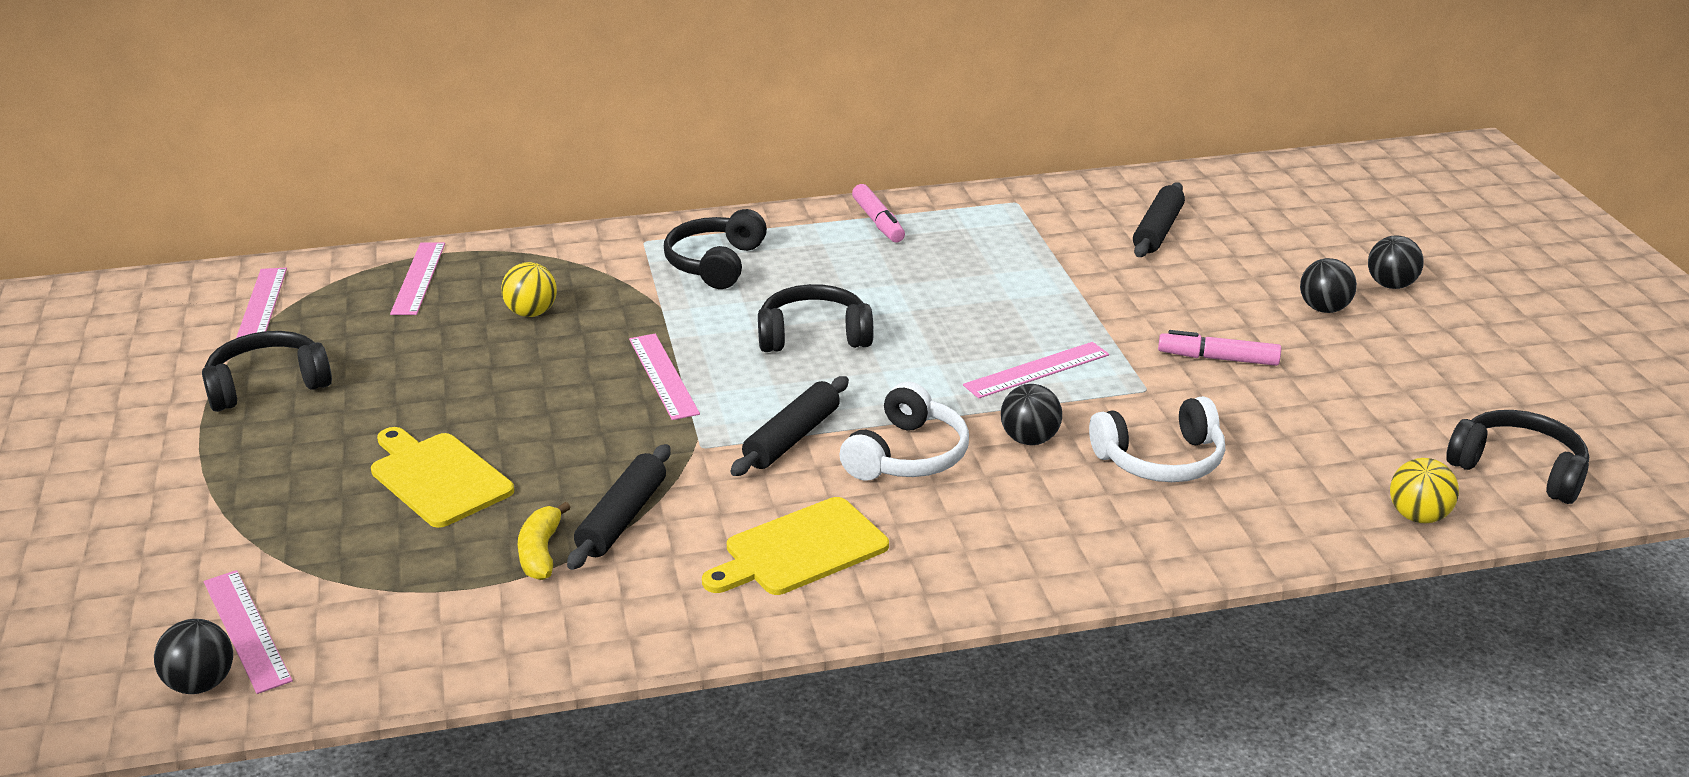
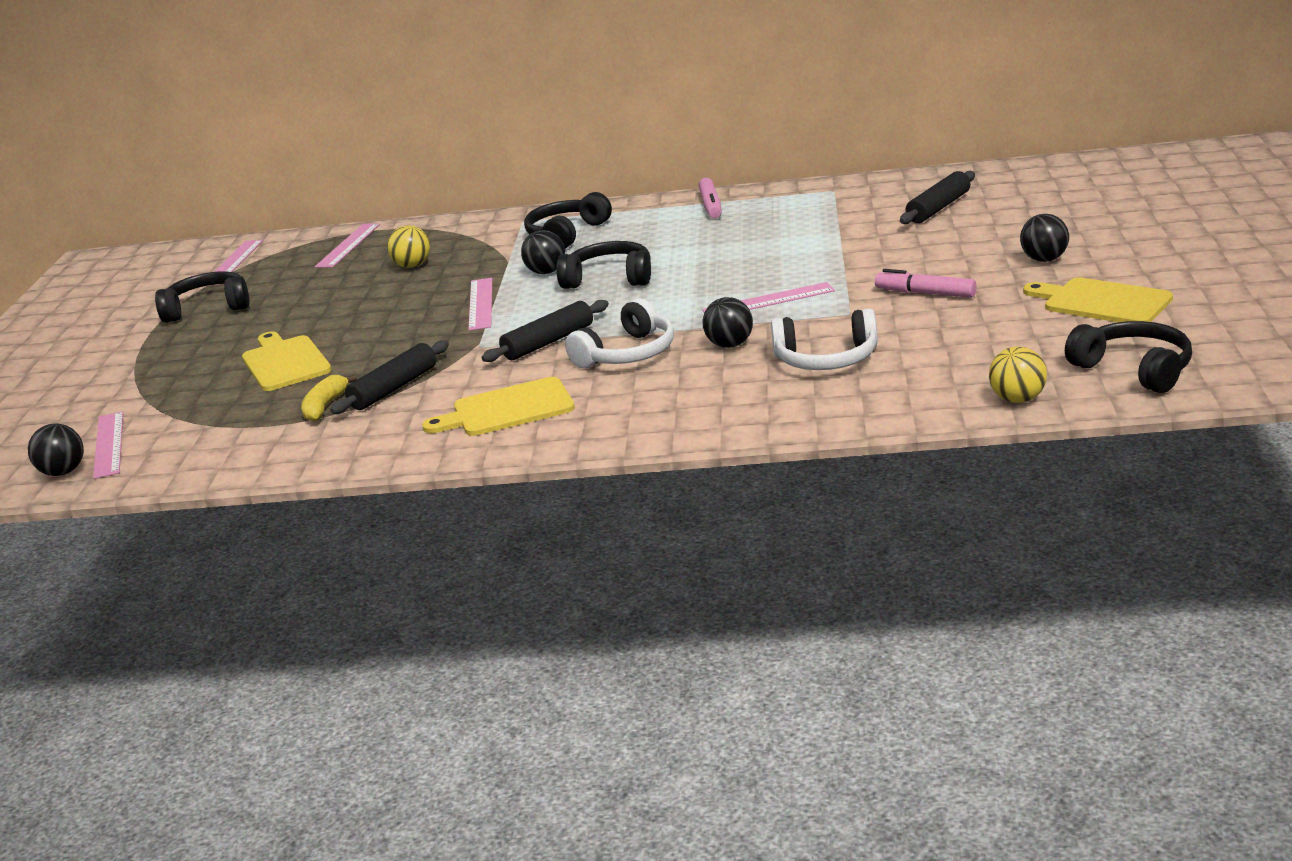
camera: 20 degrees right, 5 degrees down
(1391, 285) = (1118, 243): black ball -> black ball (546, 272)
(1425, 371) = (1102, 302): none -> yellow cutting board

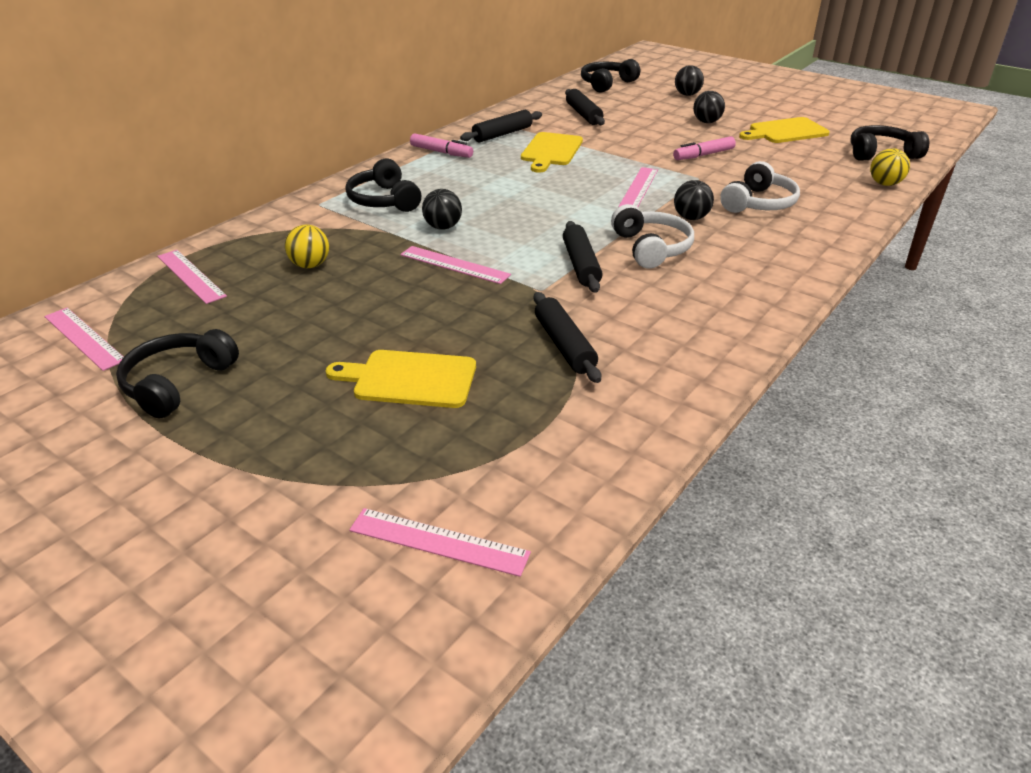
camera: 60 degrees left, 10 degrees up
(63, 472) = (467, 597): black ball -> black ball (687, 95)
(325, 407) = (551, 387): yellow banana -> none
(507, 409) = (683, 314): yellow cutting board -> yellow cutting board (551, 151)
(609, 279) = (503, 214): black headphones -> black headphones (607, 84)
(805, 204) = (502, 134): none -> black rolling pin

